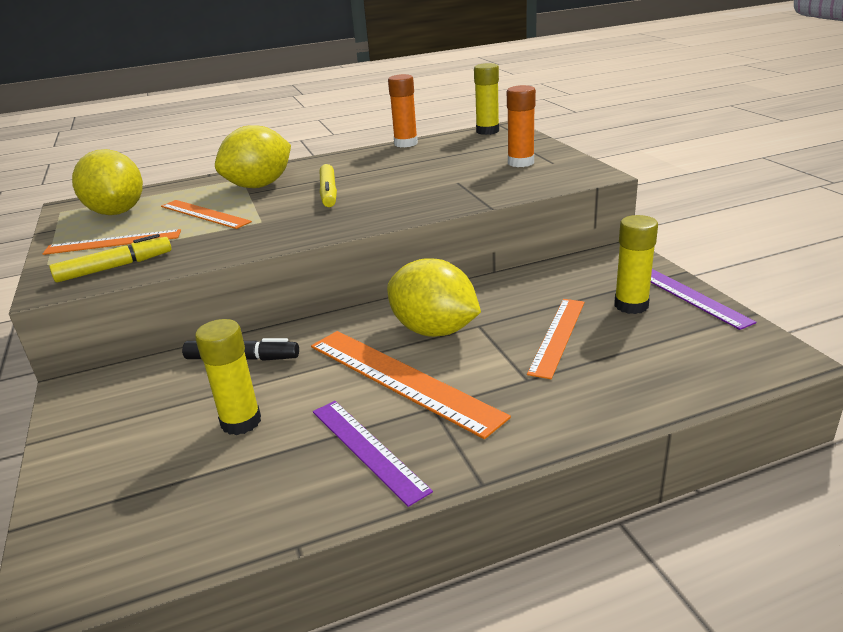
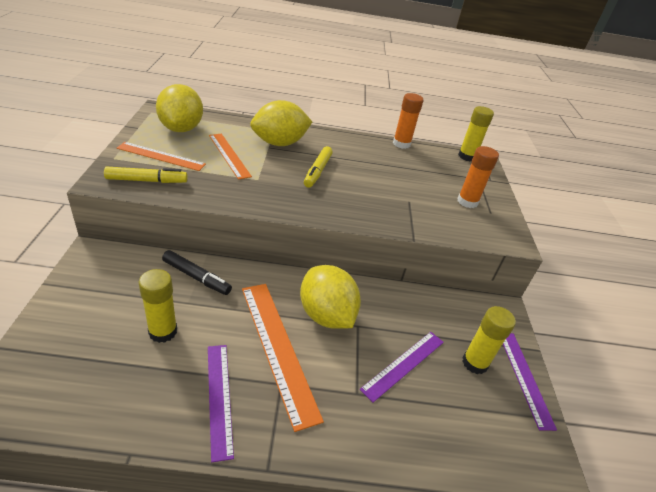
camera: 15 degrees right, 10 degrees up
(557, 336) = (404, 364): orange ruler -> purple ruler

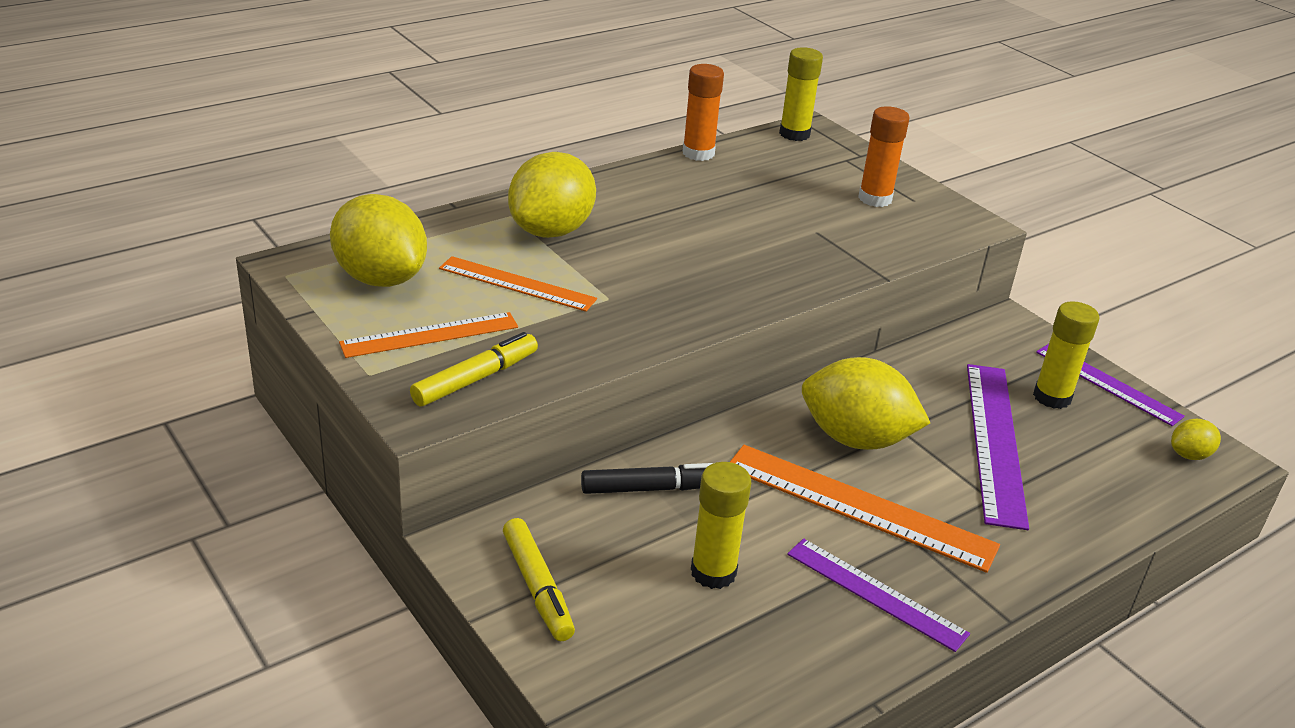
camera: 35 degrees left, 5 degrees down
(317, 171) = (661, 247): yellow marker -> yellow marker (537, 587)
(404, 364) = (995, 441): purple ruler -> purple ruler, size x1.55
(528, 456) = (1189, 455): none -> yellow lemon

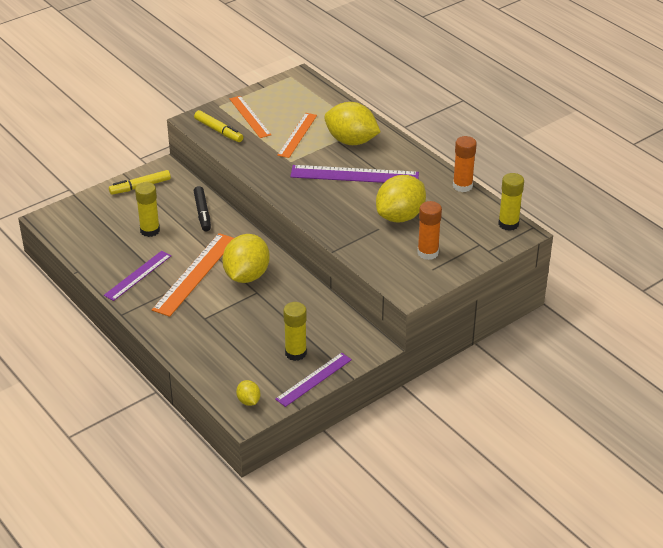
camera: 90 degrees right, 5 degrees up
(380, 278) = (293, 99): yellow lemon -> yellow lemon (400, 216)
(995, 441) = (251, 325): purple ruler -> purple ruler (354, 175)

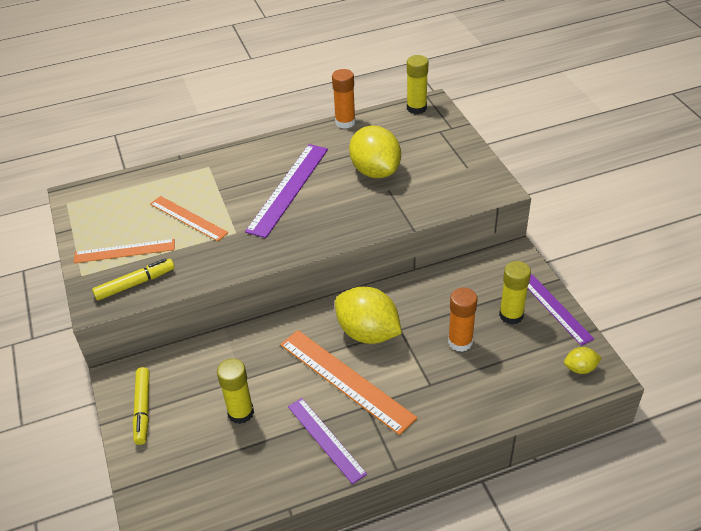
camera: 70 degrees left, 5 degrees up
(202, 213) = (232, 353): black marker -> none
(351, 141) = (226, 180): yellow lemon -> none
(428, 253) = (441, 165): orange glue stick -> orange glue stick (460, 342)

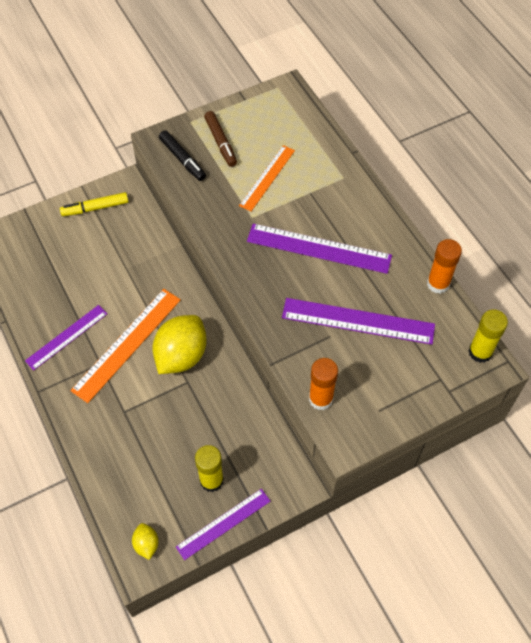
camera: 80 degrees right, 15 degrees up
(124, 251) = (220, 142): orange ruler -> brown marker
(135, 284) = (182, 159): yellow marker -> black marker
(241, 413) = (92, 273): yellow glue stick -> none
(375, 171) = (358, 321): yellow lemon -> purple ruler
(460, 342) = (174, 434): orange glue stick -> orange glue stick (320, 399)

